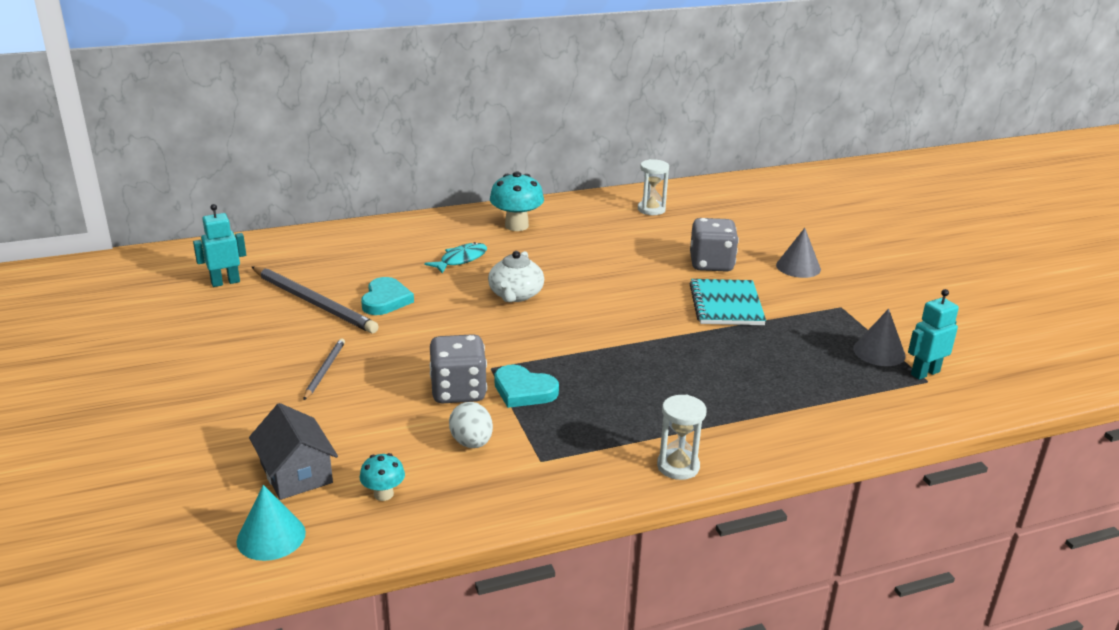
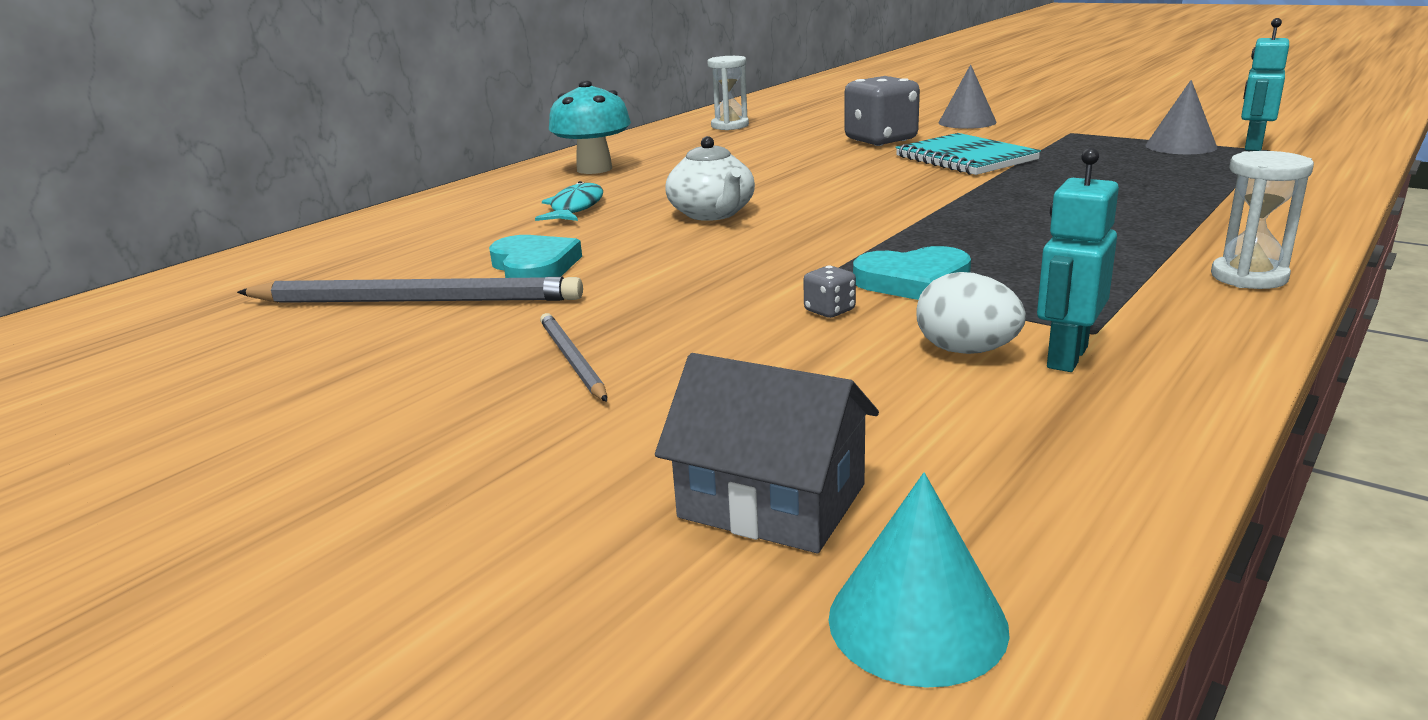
camera: 30 degrees left, 5 degrees down
(225, 282) = (203, 326): turquoise robot -> turquoise robot (1066, 357)
(383, 494) = (977, 461): turquoise mushroom -> none
(458, 391) = (829, 311): grey dice -> grey dice, size x0.42

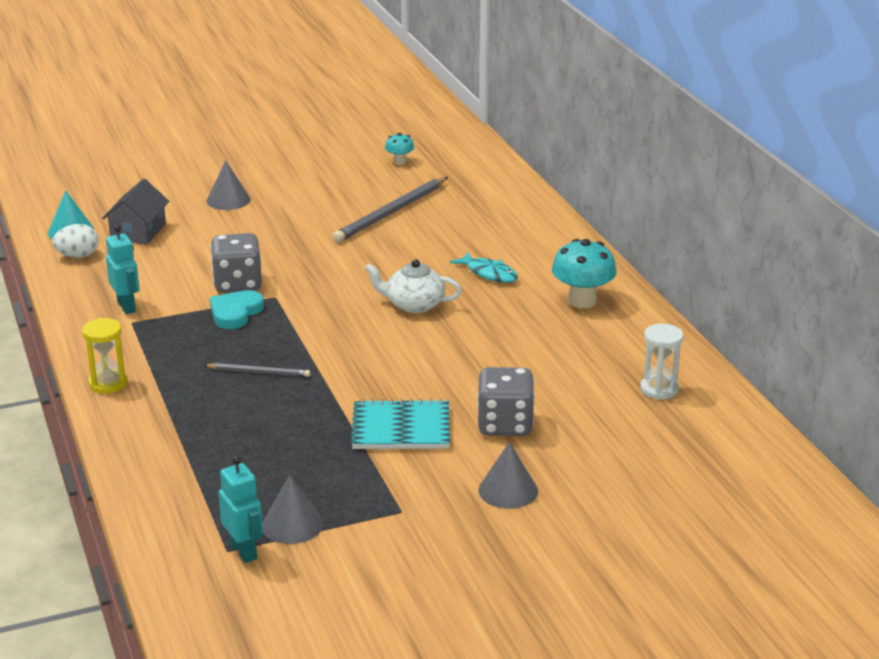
camera: 120 degrees right, 5 degrees up
(133, 364) = (399, 162): none -> turquoise mushroom
(465, 464) = (228, 200): none -> grey cone
(534, 266) = (398, 243): turquoise heart -> none
(572, 360) = (276, 228): grey pencil -> grey pencil (259, 372)
(772, 501) = (138, 232): grey house -> grey house turned 45 degrees counterclockwise
(829, 311) = (237, 284): grey dice -> grey dice, size x2.39
(966, 351) = (162, 293): white egg -> white egg (78, 256)
(1249, 277) = (108, 383): white hourglass -> yellow hourglass

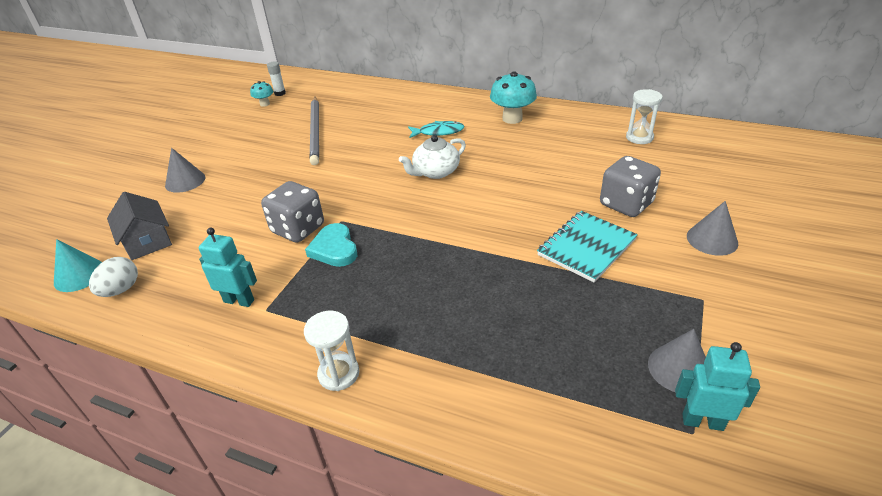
camera: 45 degrees left, 10 degrees up
(108, 383) = (339, 374): yellow hourglass -> white hourglass
(259, 372) = (432, 277): grey pencil -> none
(431, 157) = (280, 93): none -> white glue stick

